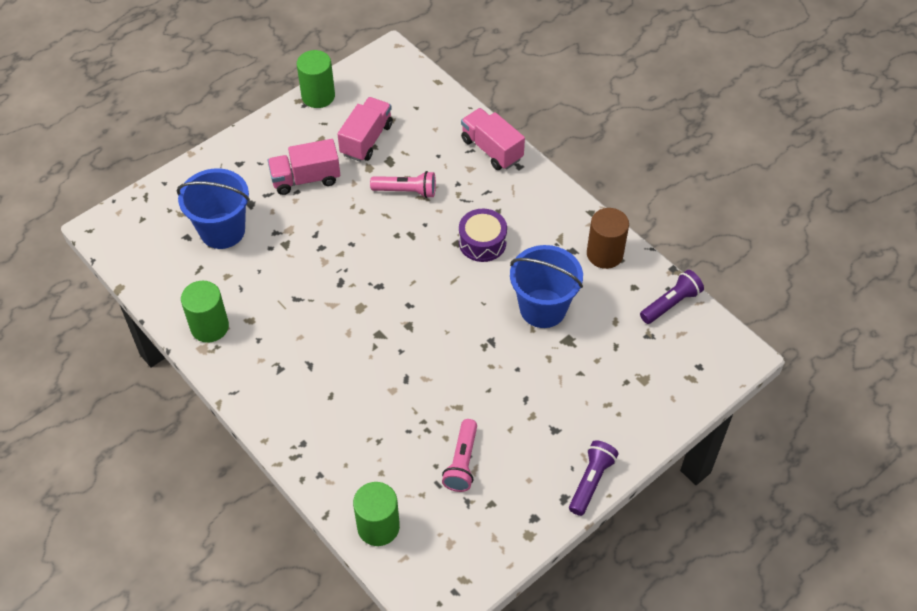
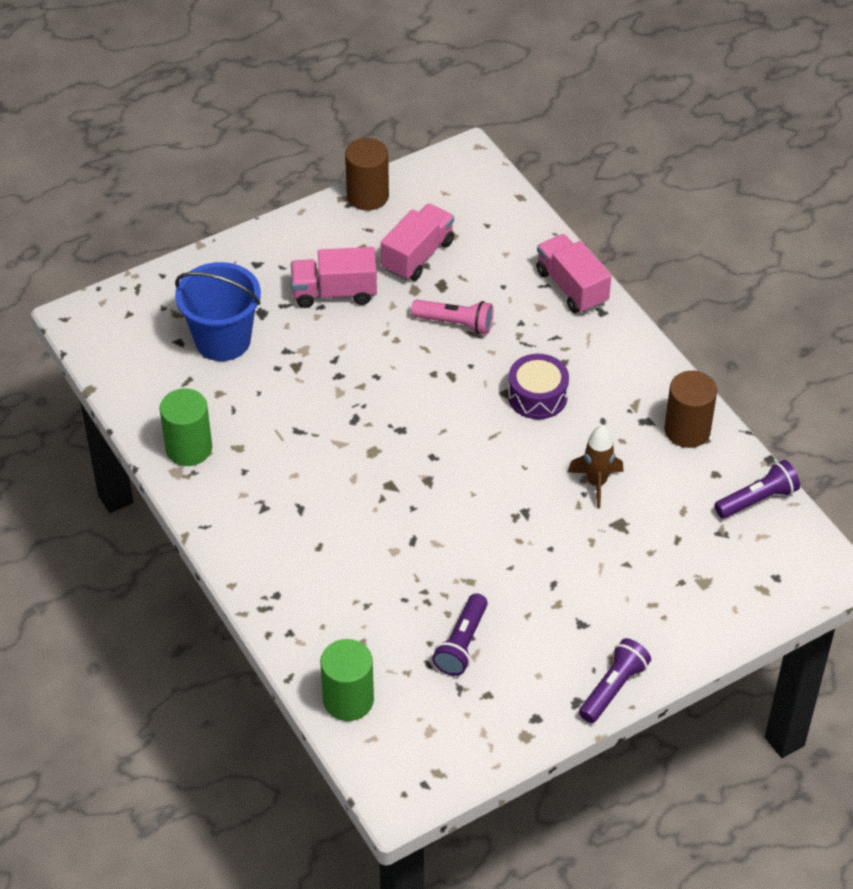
camera: 10 degrees right, 5 degrees down
(318, 96) = (367, 196): green cylinder -> brown cylinder
(462, 462) = (461, 644): pink flashlight -> purple flashlight
(543, 308) = (596, 483): blue bucket -> brown rocket

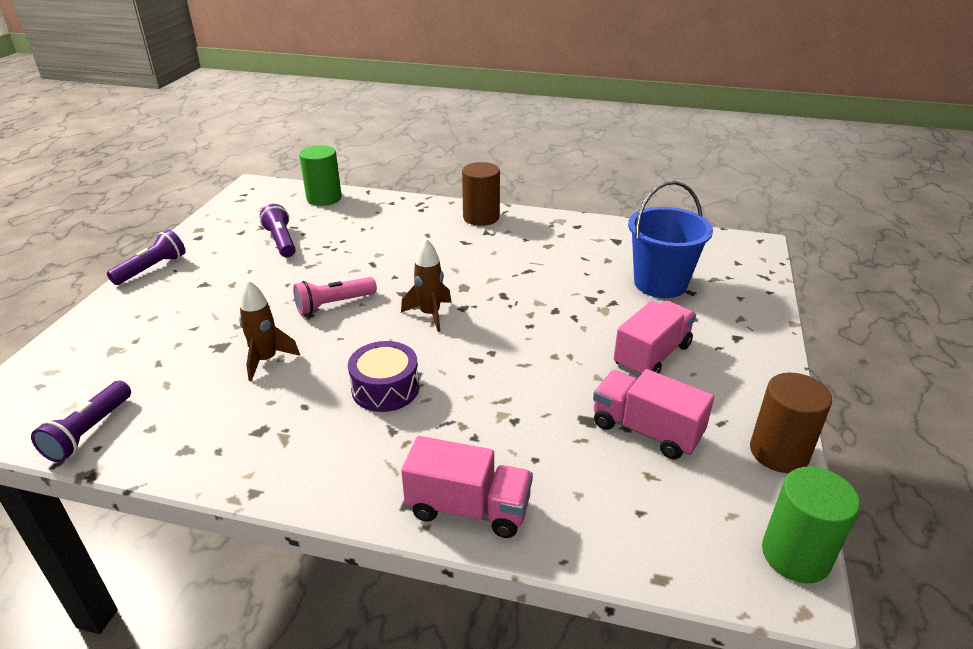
camera: 135 degrees right, 15 degrees down
(189, 448) = (573, 231): green cylinder -> green cylinder (795, 555)
(418, 256) = (646, 430): pink truck -> pink truck turned 135 degrees clockwise
(434, 441) = (430, 314): none -> brown rocket
(455, 323) = (528, 397): pink flashlight -> pink flashlight (333, 304)
(613, 688) = (152, 269): purple flashlight -> purple flashlight turned 135 degrees counterclockwise
(687, 430) = (208, 447): brown cylinder -> brown cylinder (481, 217)

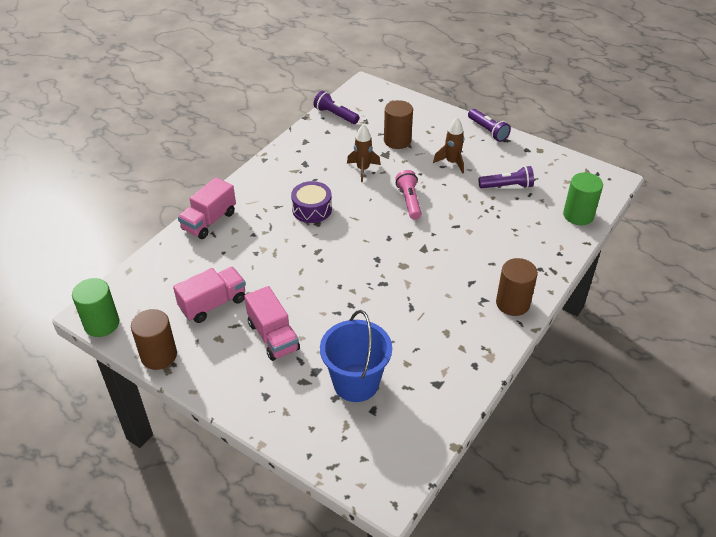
camera: 110 degrees right, 10 degrees up
(180, 342) = (397, 141): none -> brown cylinder
(430, 314) = (376, 241): brown rocket -> brown rocket (452, 162)

